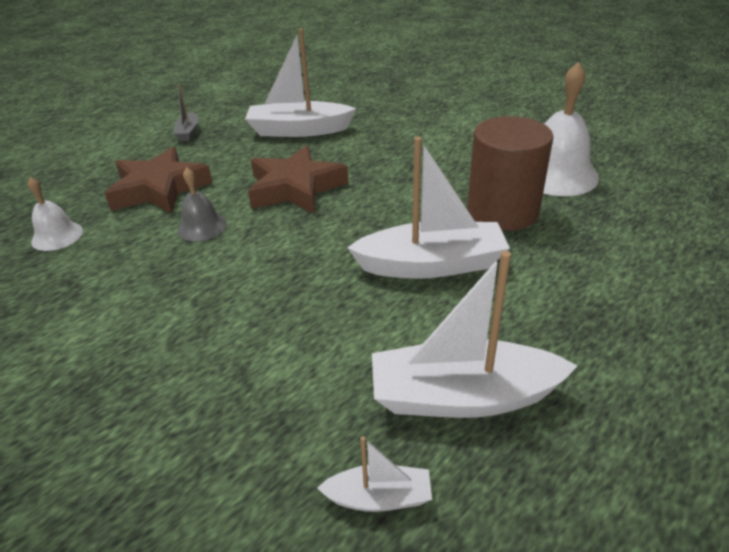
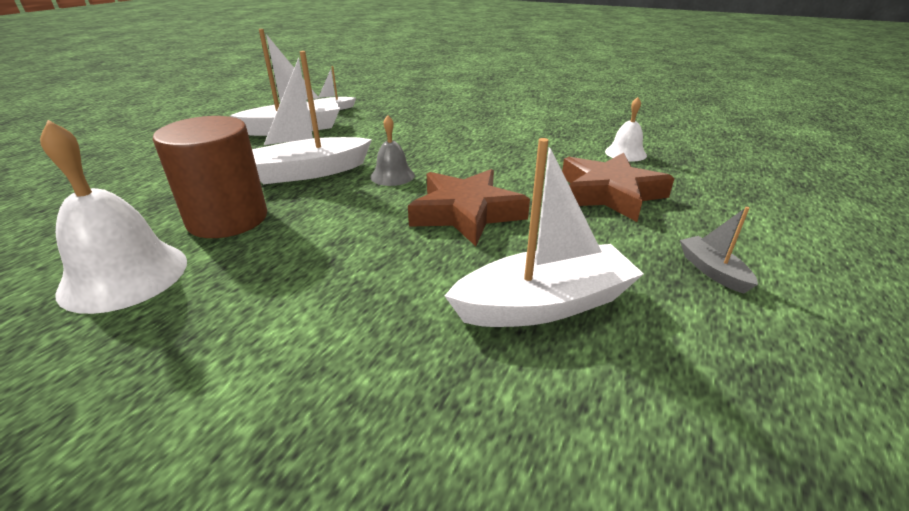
camera: 160 degrees right, 5 degrees down
(202, 227) = (519, 171): grey bell -> grey bell (392, 176)

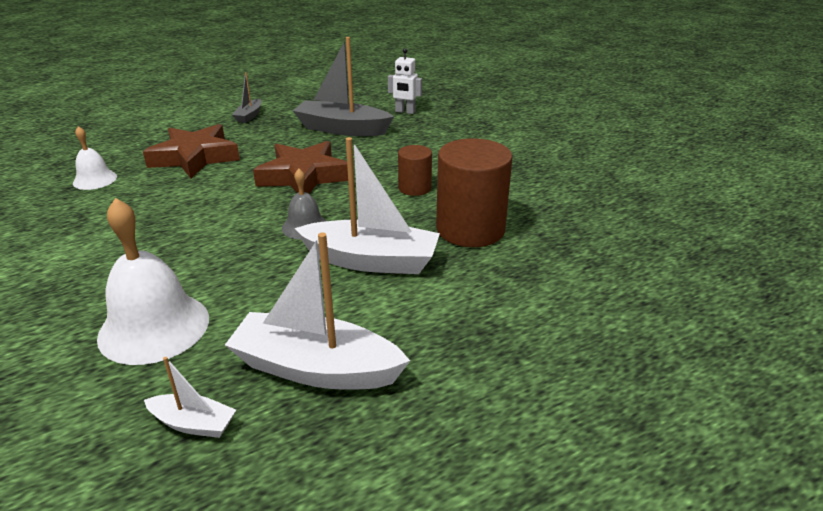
camera: 145 degrees left, 0 degrees up
(124, 275) = (547, 207): white bell -> white bell (154, 327)
(323, 242) = (414, 188): none -> brown cylinder
(510, 424) = (405, 112): none -> white robot
(544, 304) = (342, 129): white boat -> grey boat

